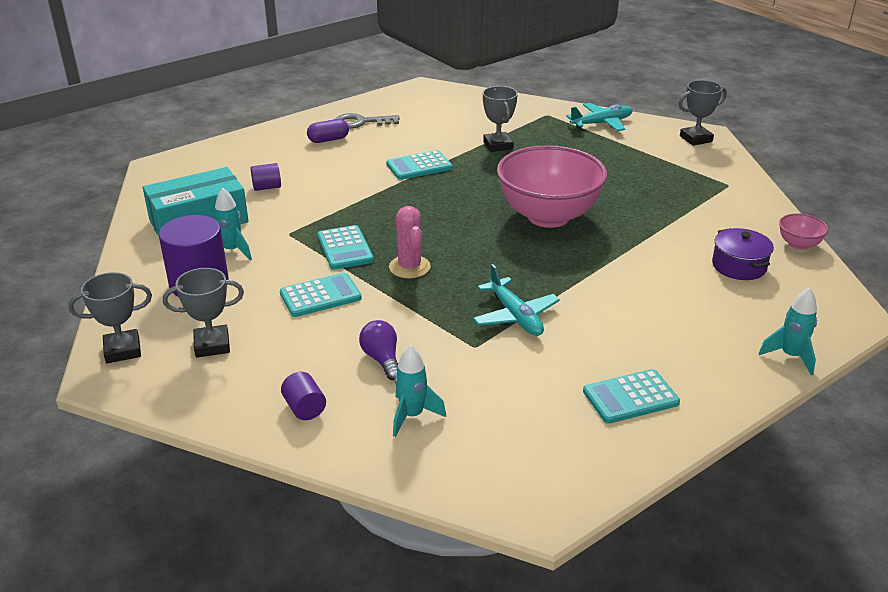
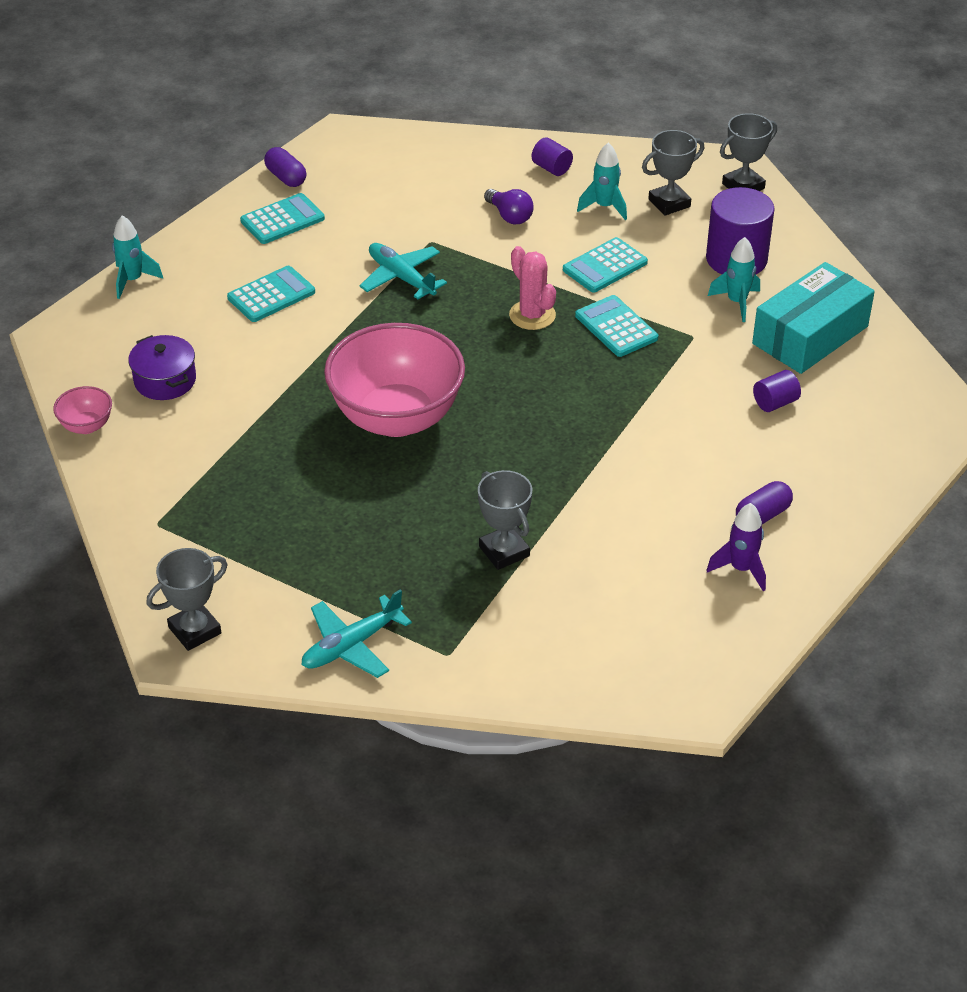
camera: 165 degrees right, 10 degrees up
(361, 122) = (741, 569): grey key -> purple rocket
(412, 416) = (461, 177): turquoise rocket -> turquoise rocket (604, 207)
(419, 166) = (600, 481): turquoise calculator -> turquoise calculator (271, 295)
(623, 454) = (286, 177): none -> purple capsule

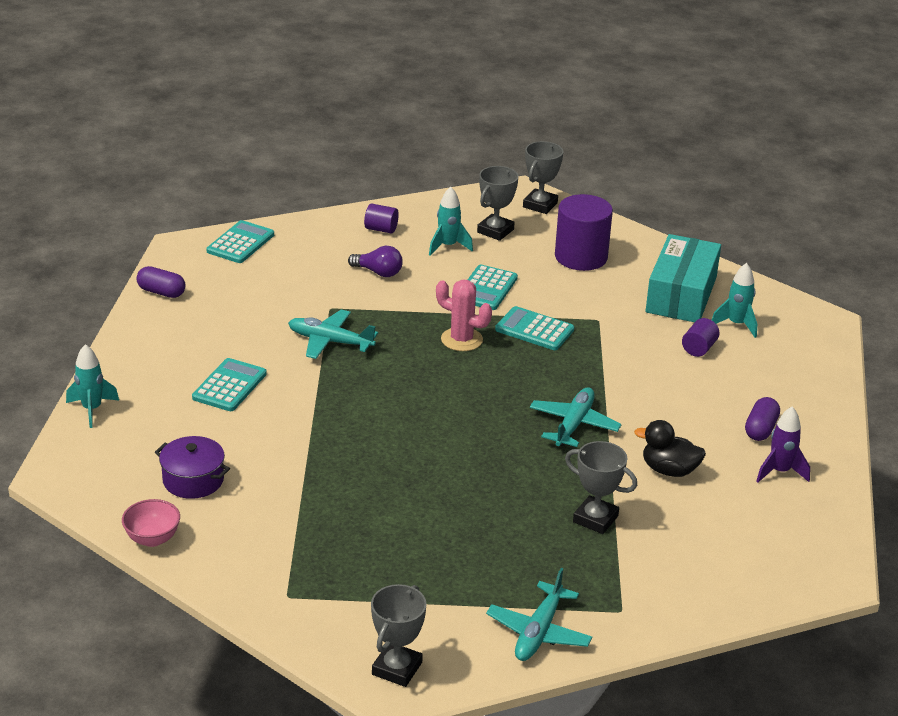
camera: 30 degrees left, 10 degrees down
(282, 220) = (187, 325): turquoise calculator -> turquoise calculator (240, 243)
(396, 418) = (420, 448): pink bowl -> none
(568, 444) = (574, 424): none -> turquoise plane
(624, 526) = (669, 470): none -> black duck
(736, 302) = (608, 287): turquoise rocket -> turquoise rocket (736, 324)

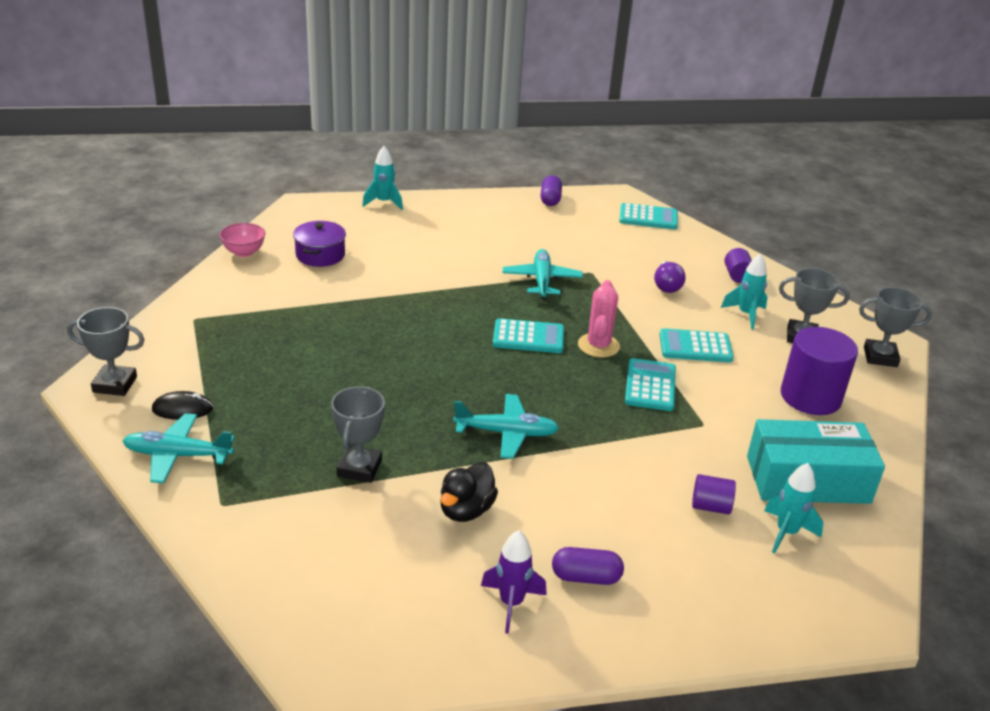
camera: 70 degrees right, 0 degrees up
(229, 386) = (448, 248): turquoise calculator -> turquoise calculator (528, 337)
(462, 621) = (182, 409): none -> black mouse
(669, 470) = (466, 510): black duck -> black duck turned 150 degrees counterclockwise

